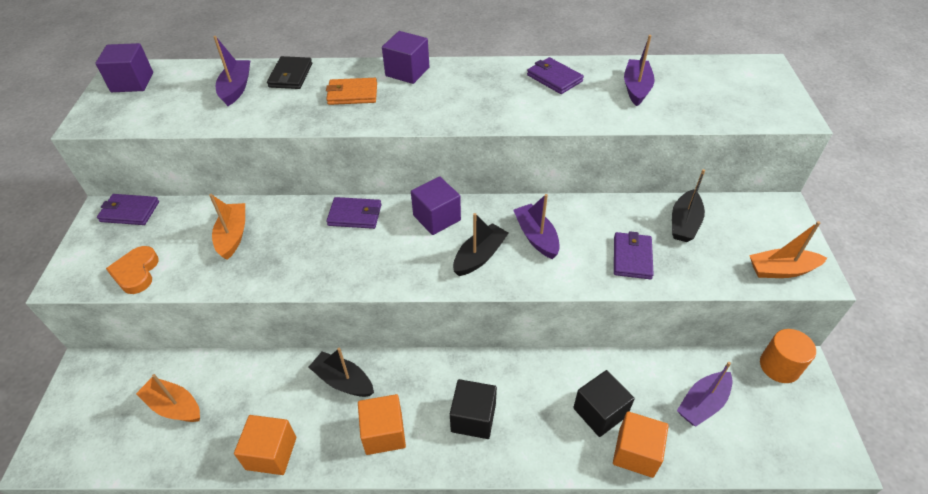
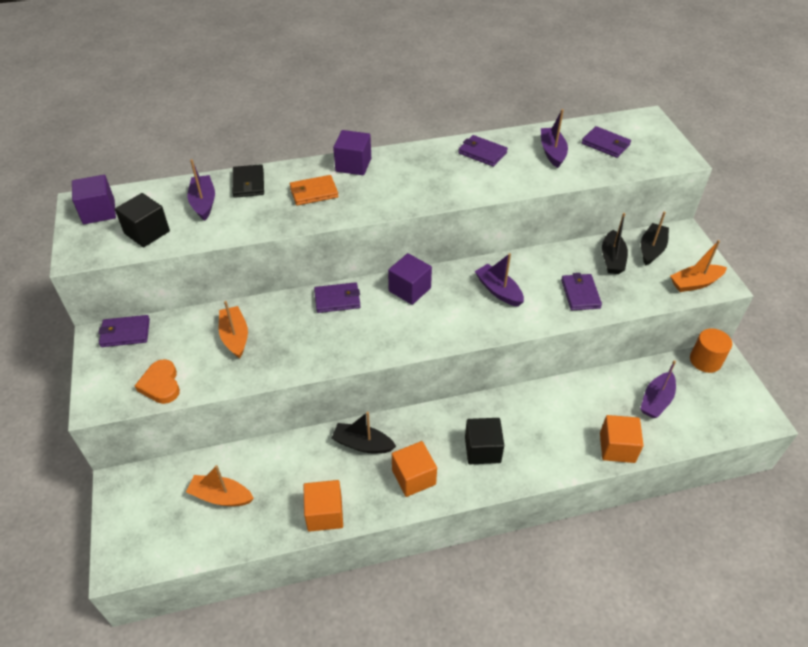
camera: 15 degrees left, 0 degrees up
(479, 256) = (458, 315): black boat -> black boat (651, 249)
(600, 412) = (580, 424): black cube -> black cube (147, 232)
(704, 88) = (605, 144): none -> purple wallet

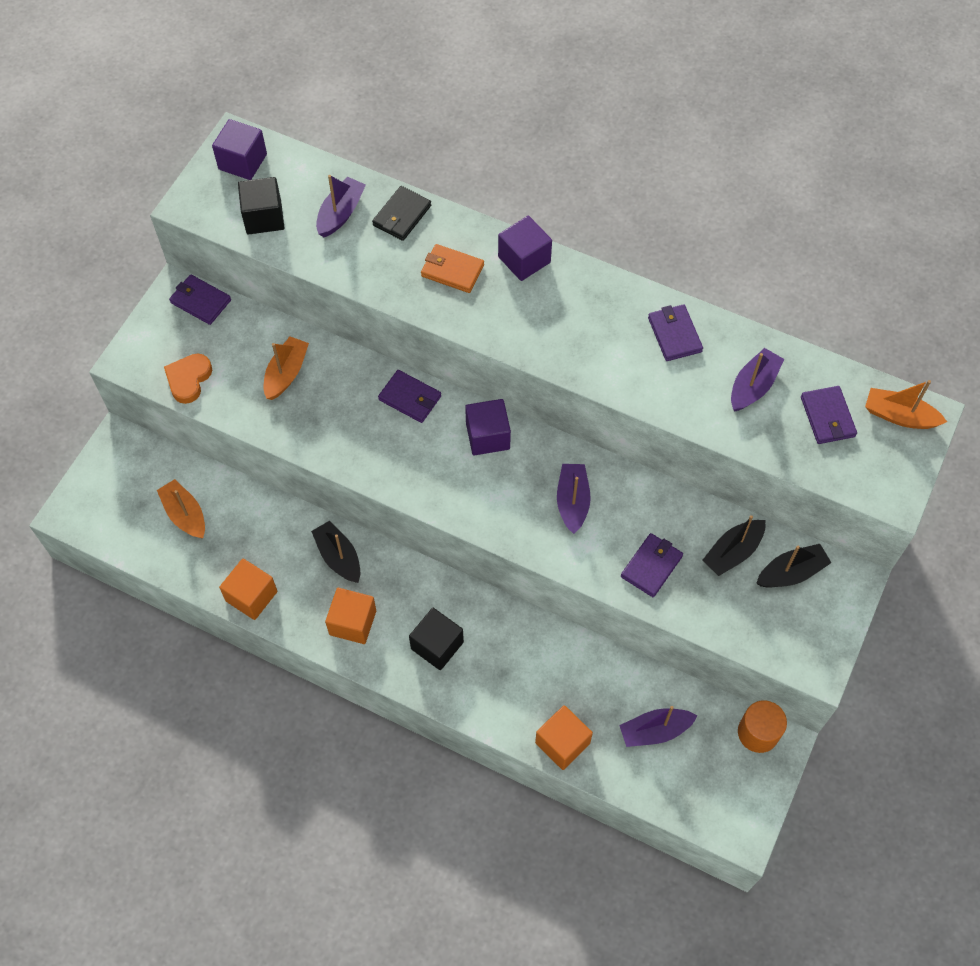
camera: 40 degrees right, 15 degrees up
(695, 283) = (789, 646): orange boat -> orange boat (899, 416)

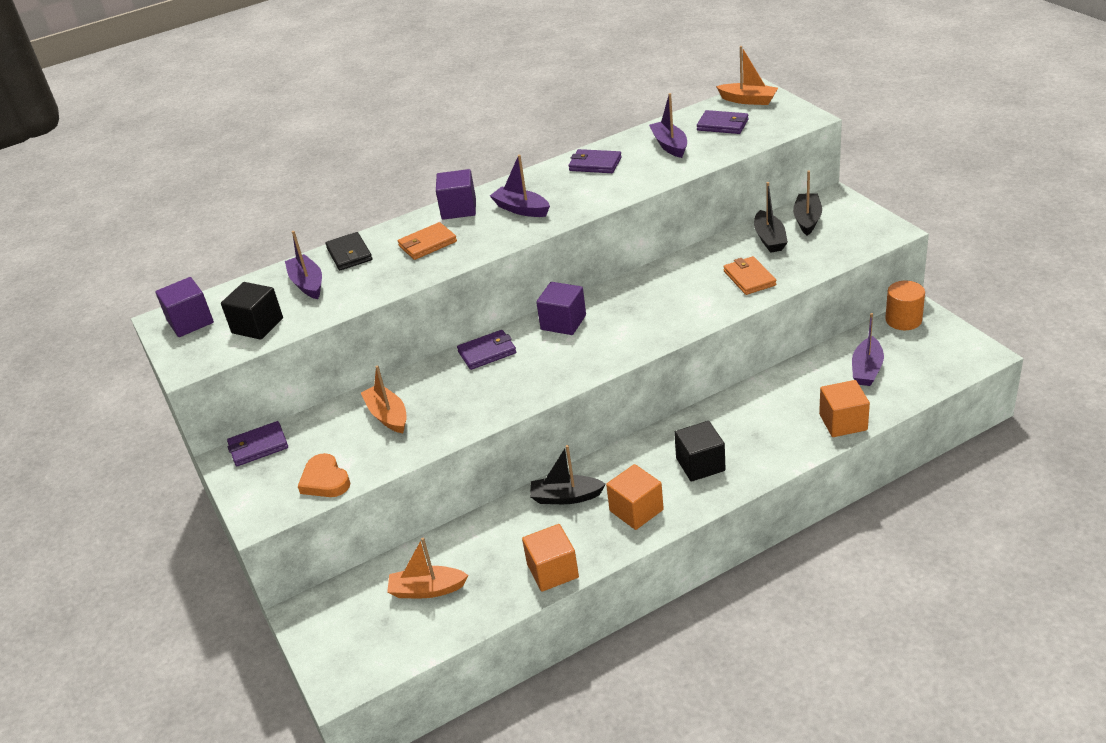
camera: 50 degrees left, 25 degrees down
(572, 501) = (661, 298): purple boat -> purple boat (521, 209)
(651, 566) = (749, 278): purple wallet -> orange wallet
(899, 416) = (748, 100): orange boat -> orange boat turned 120 degrees counterclockwise

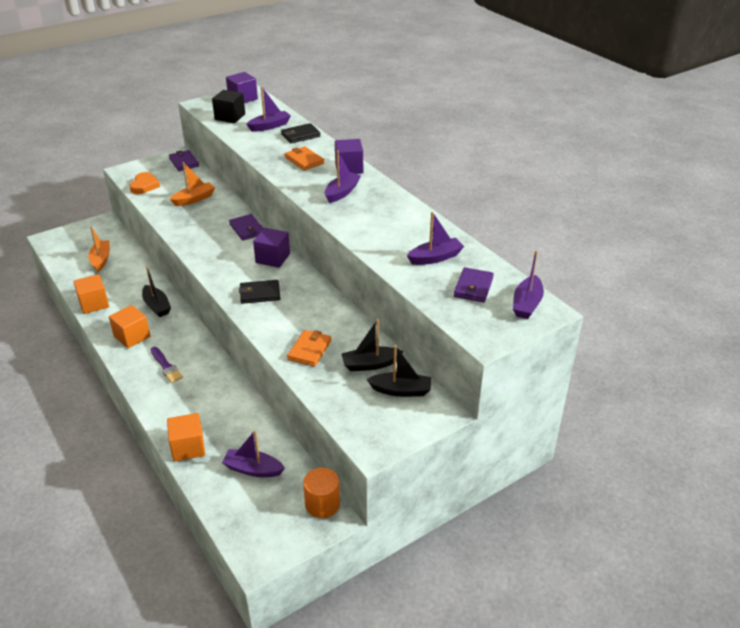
camera: 80 degrees right, 0 degrees up
(325, 480) = (144, 186): orange heart -> orange heart turned 135 degrees clockwise
(566, 497) = (157, 306): black boat -> black boat turned 150 degrees clockwise
(595, 164) = (407, 221): purple wallet -> none
(642, 324) = (260, 294): none -> black wallet
(700, 464) = (166, 366): black cube -> purple brush
(748, 100) = (526, 304): orange boat -> purple boat
(749, 278) = (309, 350): orange wallet -> orange wallet turned 45 degrees counterclockwise

